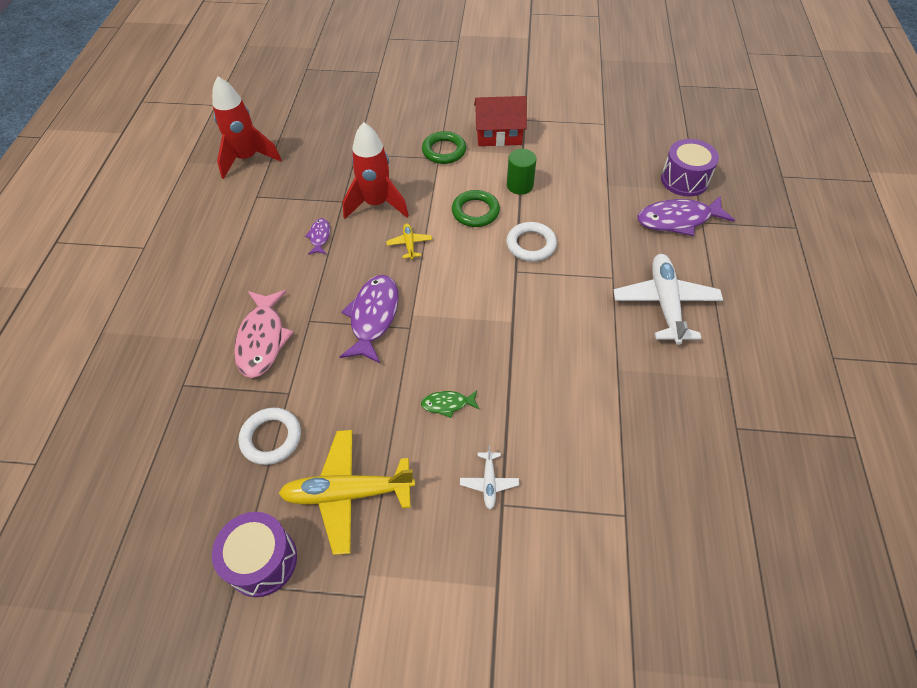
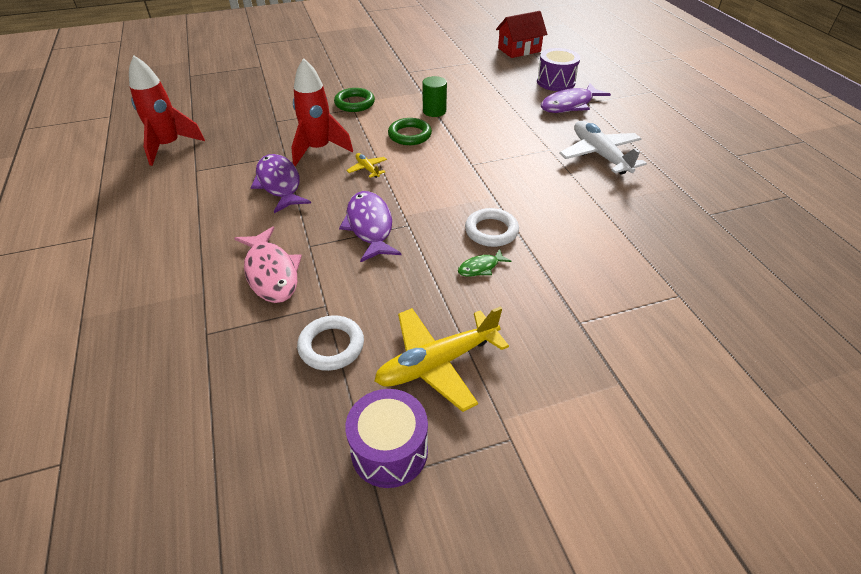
camera: 25 degrees left, 10 degrees down
(320, 237) = (279, 184): purple fish -> purple fish, size x1.99
(489, 483) = (557, 311): white plane -> none
(499, 135) = (394, 85): red house -> red house (519, 50)
(531, 245) = (471, 145): white ring -> white ring (491, 231)

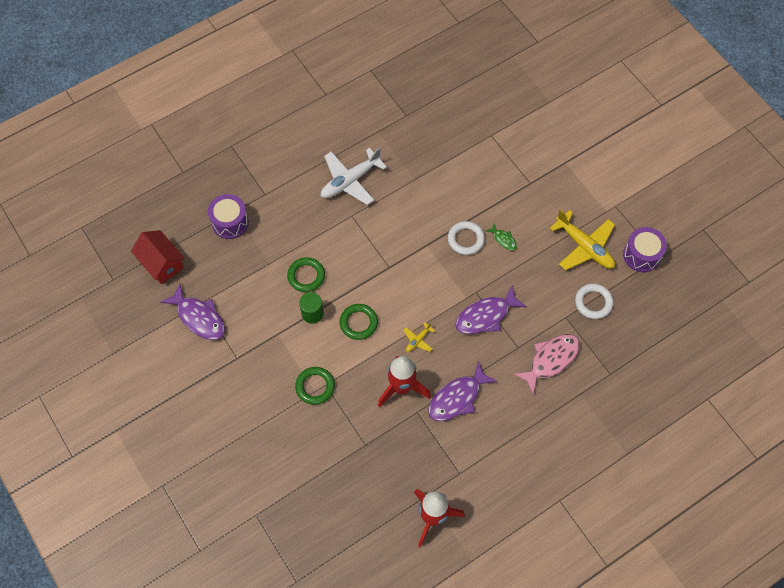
camera: 105 degrees left, 20 degrees up
(479, 113) = (306, 276): none -> green ring
(569, 105) = (273, 207): purple fish -> purple fish (199, 317)

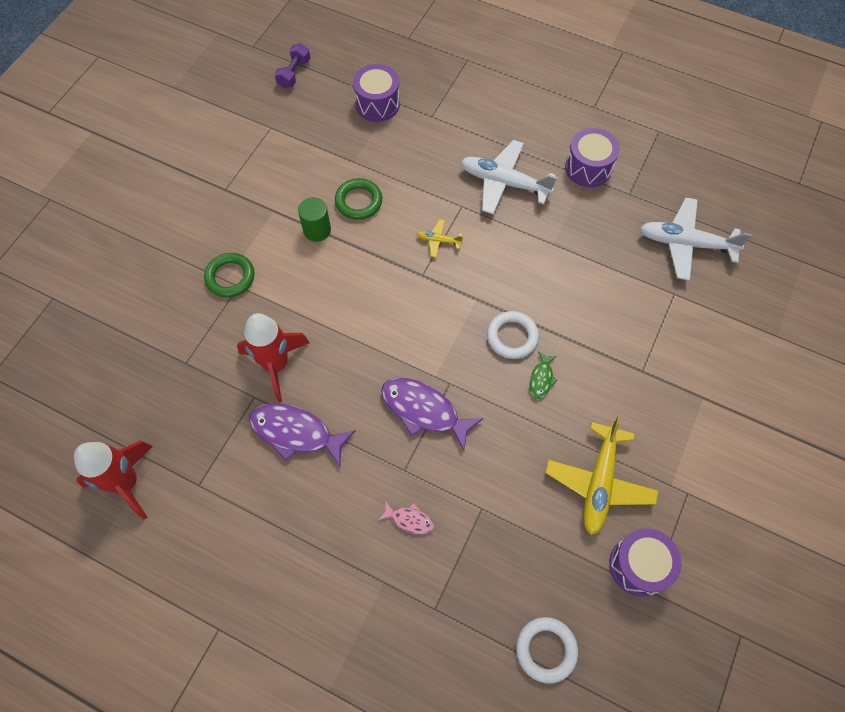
camera: 60 degrees right, 0 degrees up
(161, 263) = (294, 73): red house -> purple dumbbell
(199, 317) = (252, 134): purple fish -> none
(358, 323) = (332, 280): green ring -> none
(371, 126) = (588, 168): none -> purple drum
(418, 340) = (347, 351): yellow plane -> yellow plane (438, 240)
(461, 108) = (685, 243): none -> white plane
(551, 360) = (409, 520): pink fish -> pink fish, size x0.50
(593, 302) = (525, 534): white ring -> white ring (546, 650)

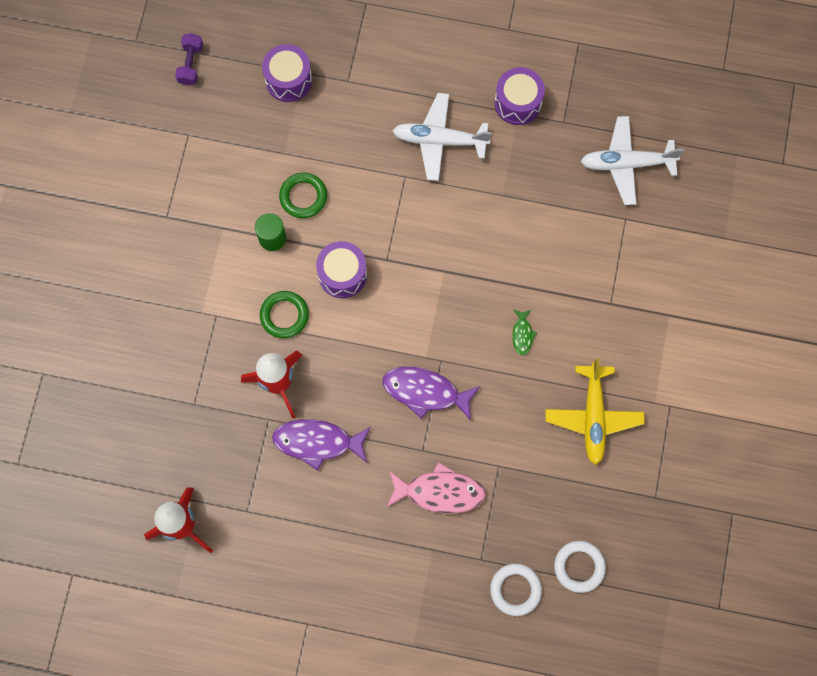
camera: 15 degrees left, 10 degrees up
(230, 277) = (205, 308): green ring -> green ring (284, 315)
(409, 520) = (440, 492): pink fish -> pink fish, size x1.99
(438, 240) = (392, 219): yellow plane -> none
(512, 337) = (486, 300): white ring -> white ring (515, 589)
(639, 565) = (640, 479): purple drum -> purple drum (342, 274)

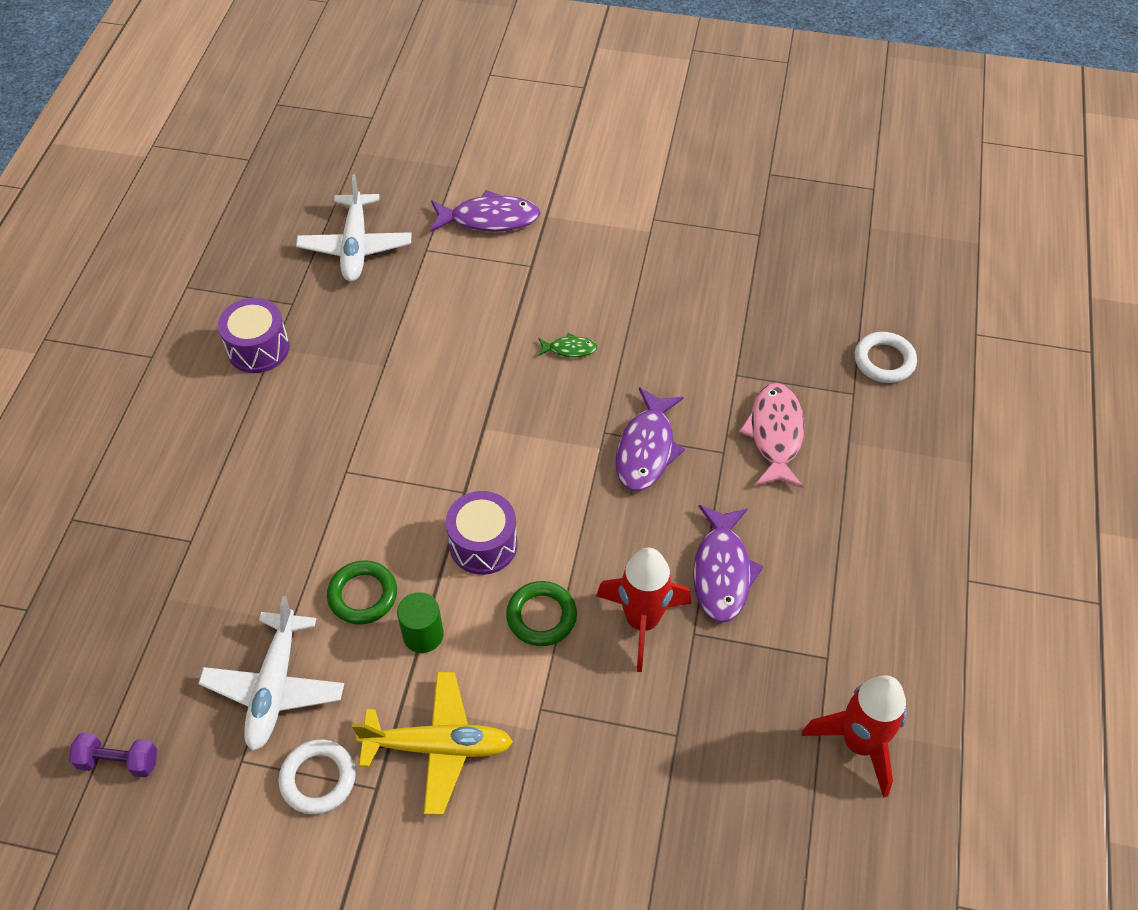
camera: 90 degrees left, 20 degrees down
(288, 80) = (174, 618): purple drum -> none
(439, 140) = (298, 432): white plane -> white plane (274, 687)
(579, 567) = (847, 302): white ring -> white ring (318, 779)
(593, 417) = (669, 285): yellow plane -> yellow plane (438, 746)
(663, 268) = (489, 219): none -> purple fish

